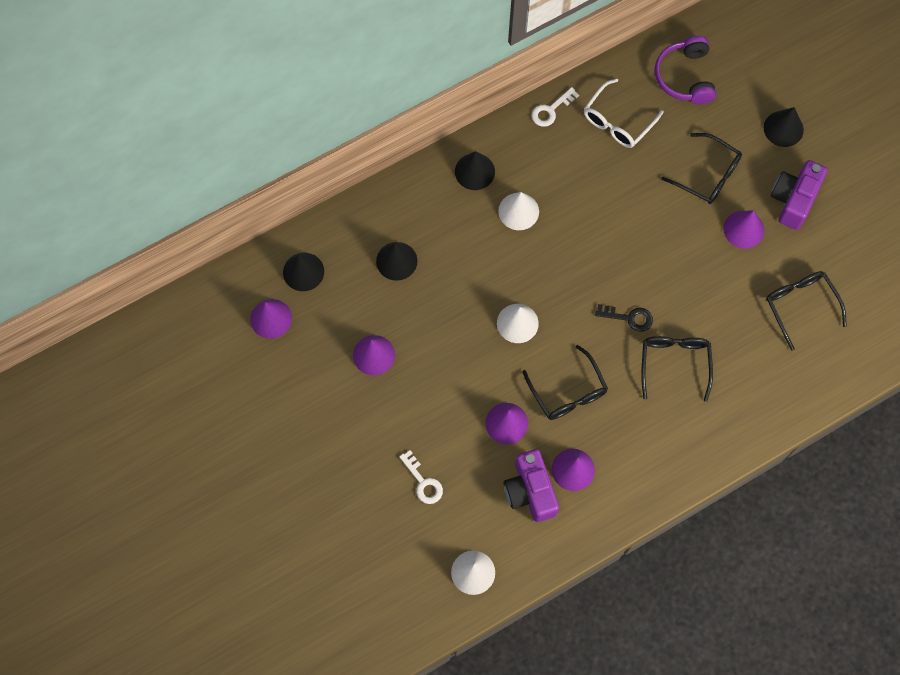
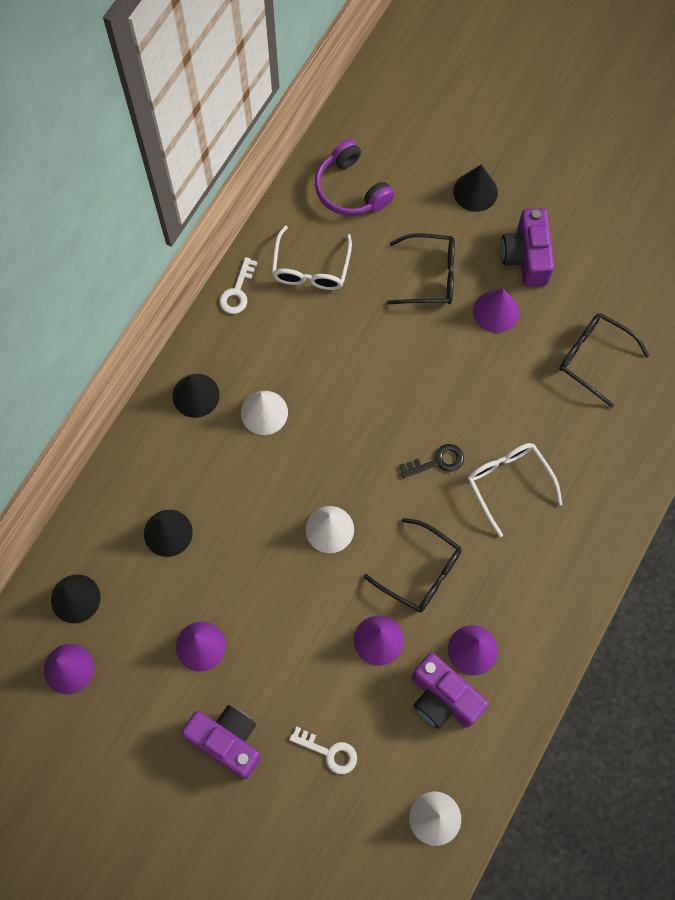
camera: 30 degrees left, 0 degrees up
(354, 432) = (227, 741): none -> purple camera
(674, 363) = (508, 483): black glasses -> white glasses

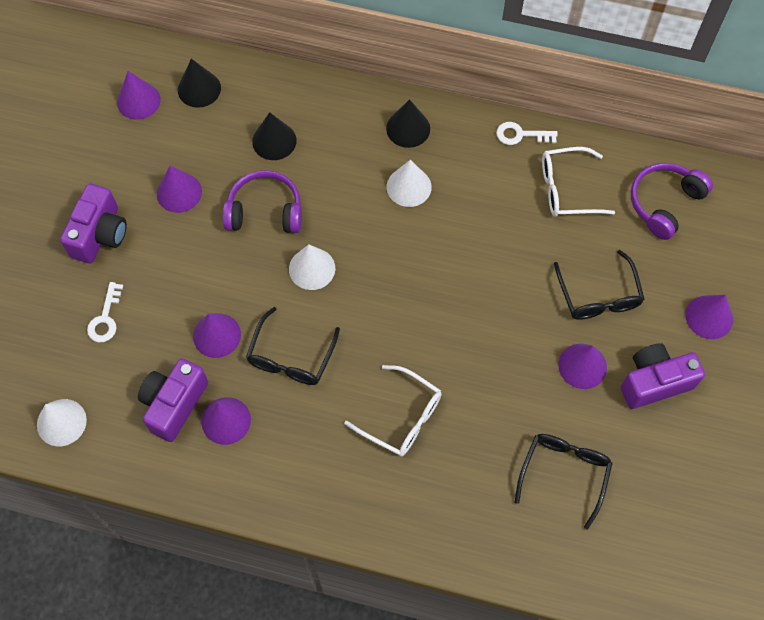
camera: 75 degrees right, 5 degrees down
(250, 561) = (265, 211): none -> purple headphones
(437, 461) = (405, 347): black key -> none
(475, 191) = (709, 317): black cone -> purple cone
(508, 483) = (402, 417): white glasses -> white glasses turned 75 degrees clockwise

